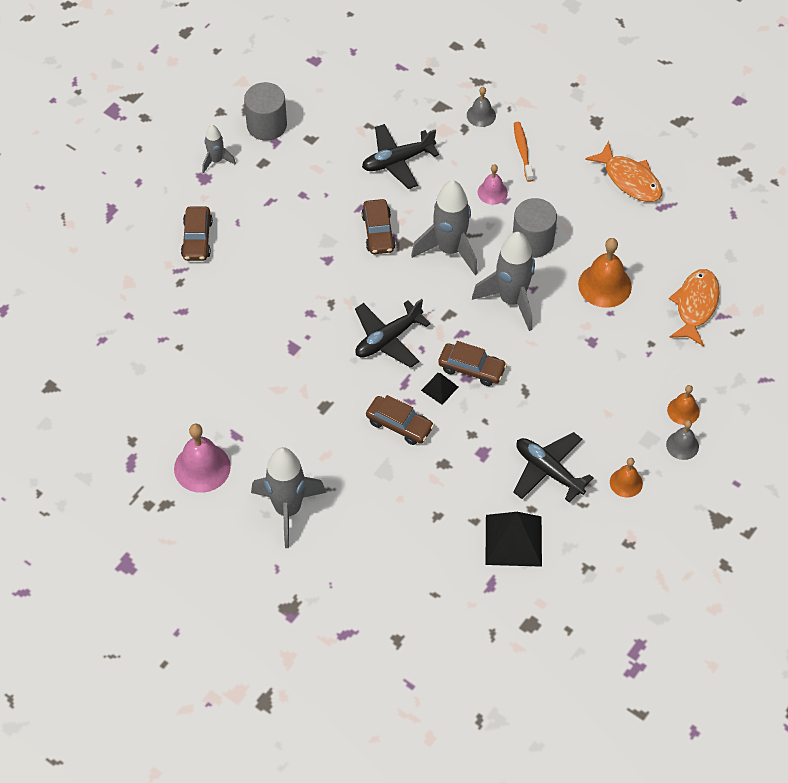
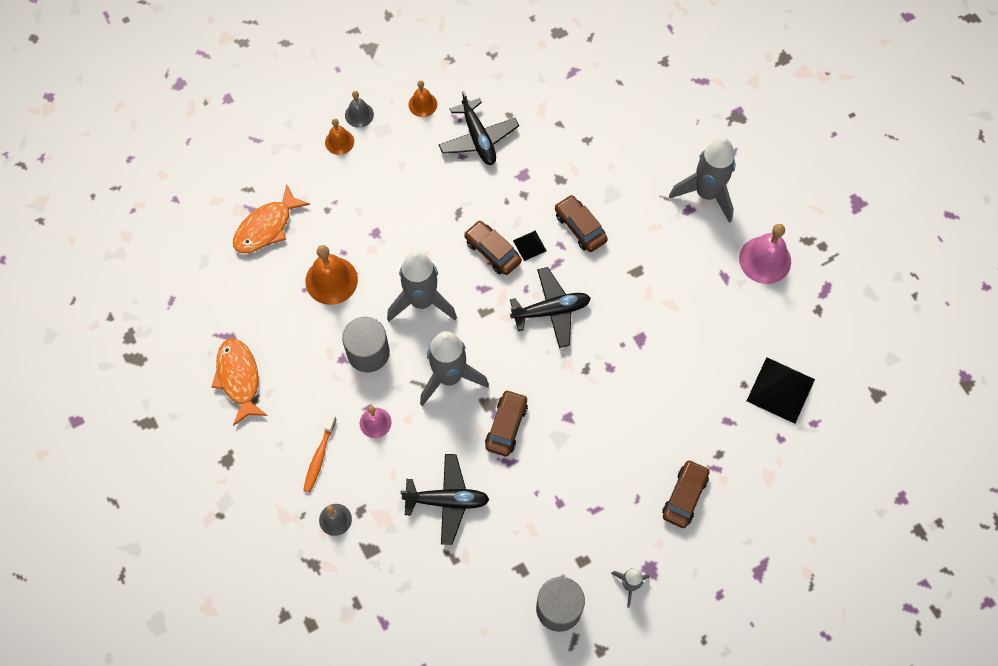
camera: 155 degrees left, 10 degrees up
(513, 540) = (537, 97): black pyramid -> black pyramid (780, 390)

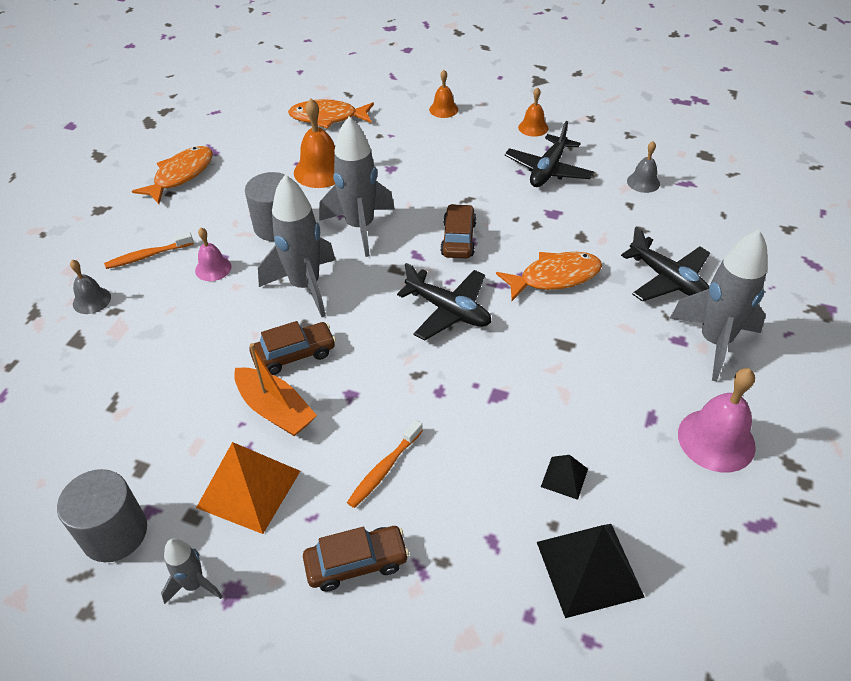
camera: 50 degrees right, 20 degrees down
(359, 114) = (479, 105): grey bell -> grey bell (643, 182)
(447, 501) = (173, 362): black plane -> black plane (667, 280)
(529, 245) = (494, 257): black pyramid -> black pyramid (564, 477)
(543, 467) = (275, 410): none -> orange boat
(580, 227) = (554, 277): brown car -> orange fish
(589, 519) = (248, 489): none -> orange pyramid
(638, 439) = (384, 469): none -> orange toothbrush

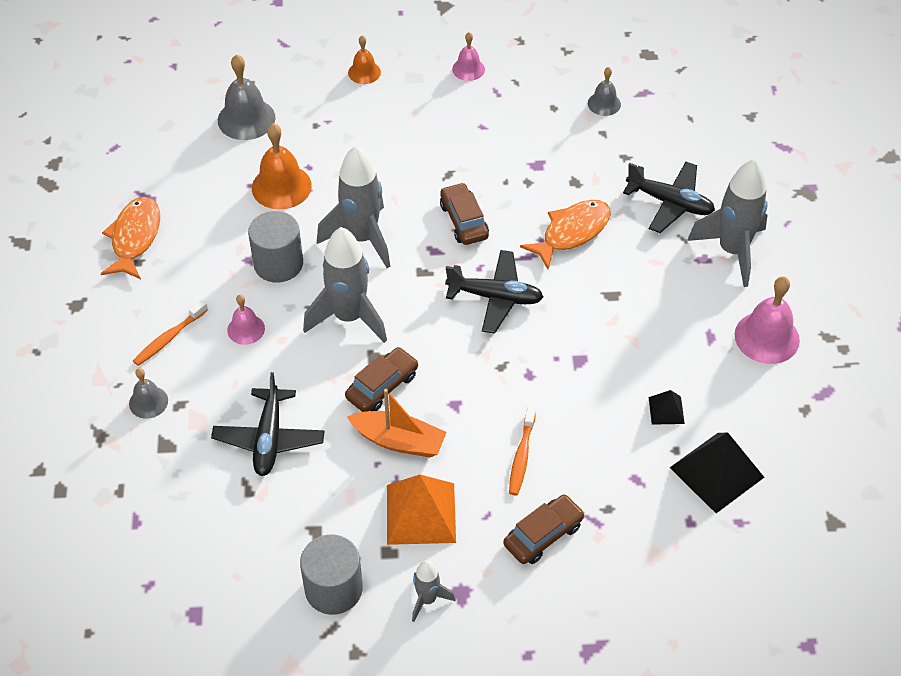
camera: 25 degrees left, 5 degrees up
(328, 118) = (246, 119): orange fish -> grey bell
(533, 127) = (468, 69): orange bell -> pink bell
(548, 170) = (508, 117): black plane -> black plane (269, 439)

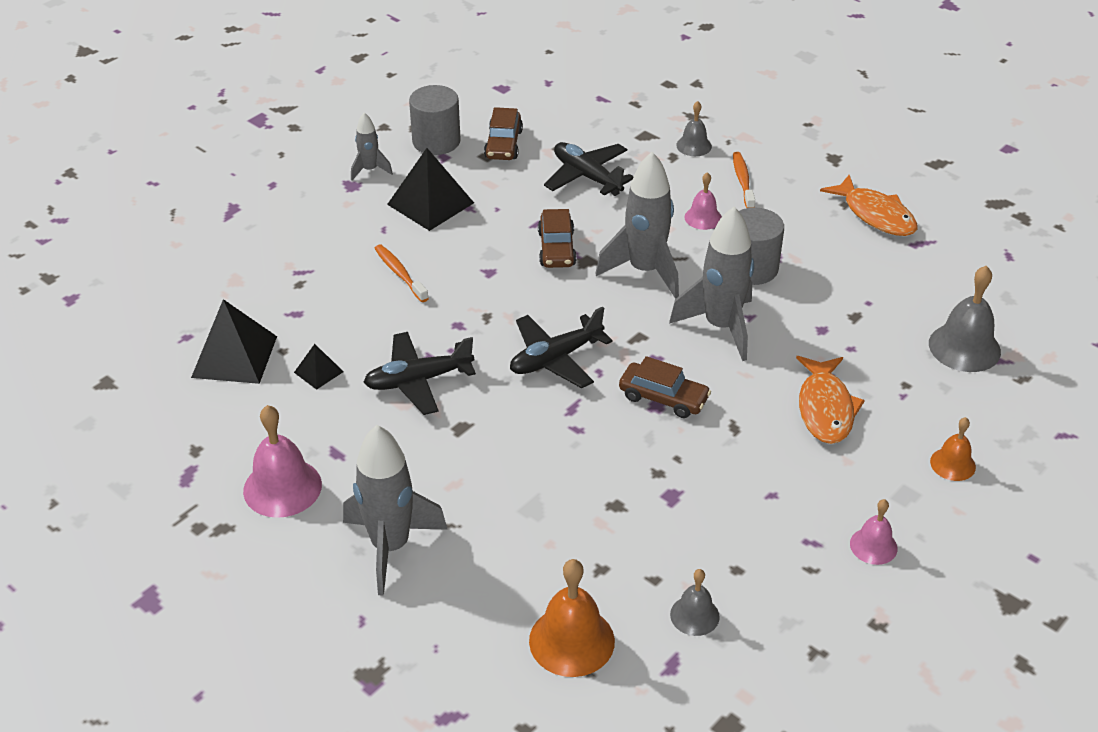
camera: 135 degrees right, 10 degrees down
(281, 186) = (843, 318): orange bell -> orange bell (571, 640)
(399, 441) = (499, 228): orange boat -> none
(420, 513) = (430, 203): orange pyramid -> black pyramid
(543, 535) = (330, 242): brown car -> brown car (503, 144)
(572, 232) = (559, 455): orange fish -> orange fish (825, 408)
(670, 203) = (502, 552): black plane -> black plane (418, 380)

